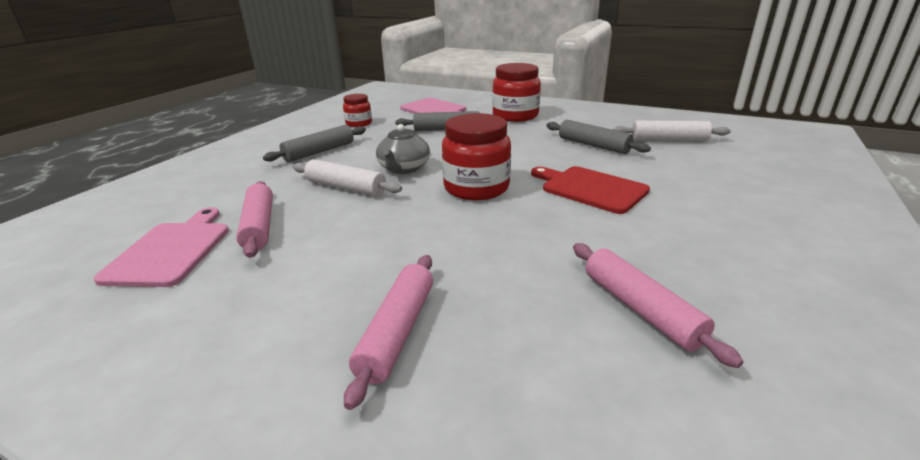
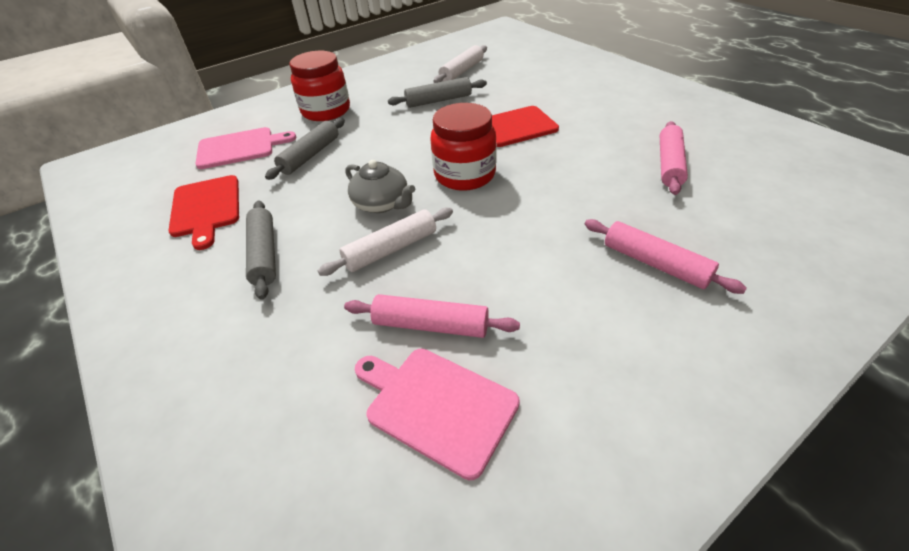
camera: 60 degrees left, 15 degrees up
(359, 123) = (206, 208): red jar -> red cutting board
(640, 309) = (669, 164): pink rolling pin -> pink rolling pin turned 75 degrees counterclockwise

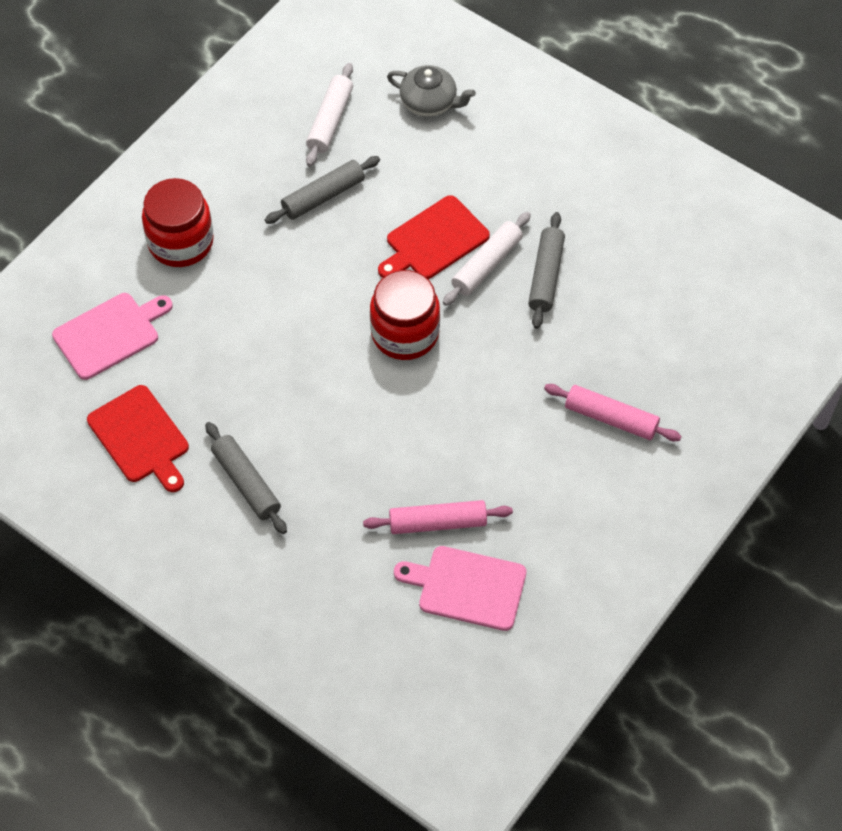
camera: 20 degrees left, 15 degrees up
(310, 155) = (209, 332): grey rolling pin -> grey rolling pin (545, 276)
(382, 203) = (332, 393): grey teapot -> grey teapot (429, 102)
(391, 249) = (368, 451): white rolling pin -> white rolling pin (486, 264)
(669, 164) = (616, 278): pink rolling pin -> none

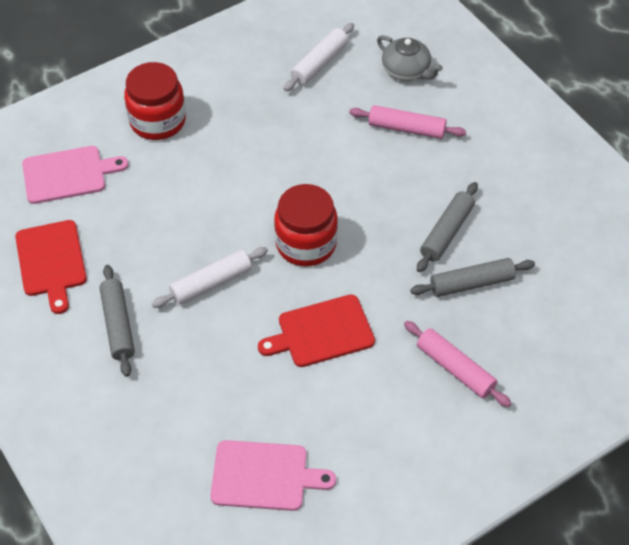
camera: 20 degrees right, 5 degrees down
(323, 196) = (287, 118): grey rolling pin -> grey rolling pin (471, 283)
(434, 240) = (363, 177): red cutting board -> red cutting board (321, 332)
(437, 522) = (263, 410): pink rolling pin -> pink rolling pin (406, 128)
(467, 587) = (264, 476): pink cutting board -> pink cutting board turned 150 degrees clockwise
(486, 264) = (399, 208): white rolling pin -> white rolling pin (211, 283)

